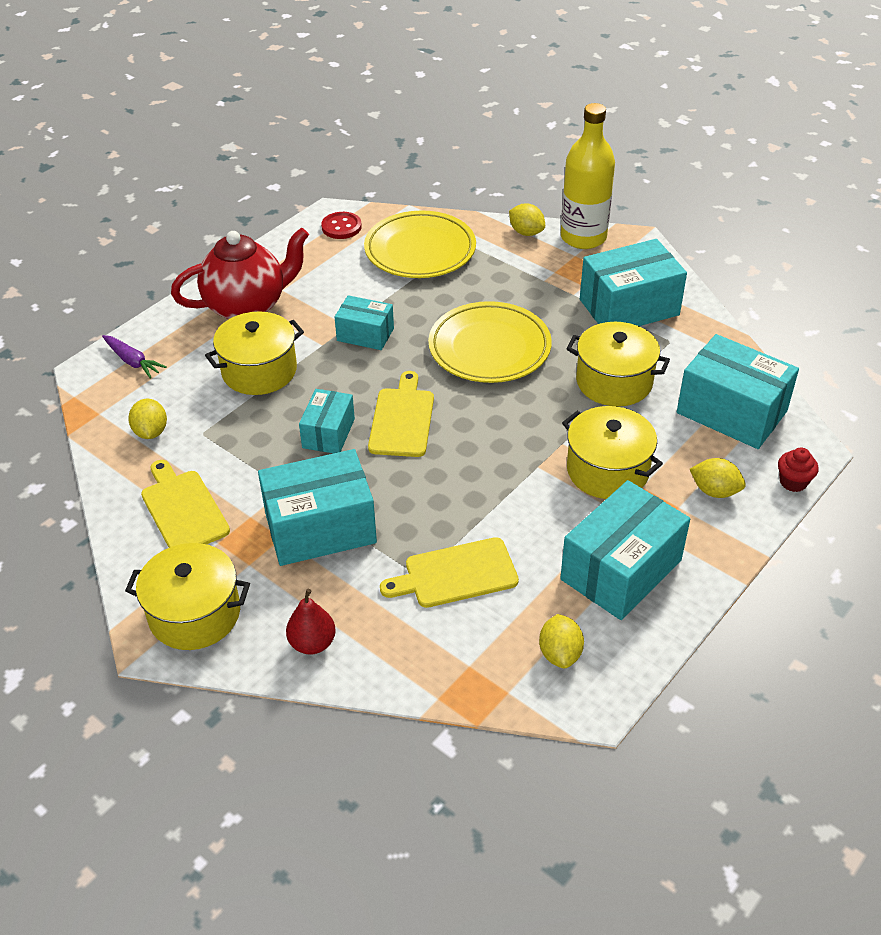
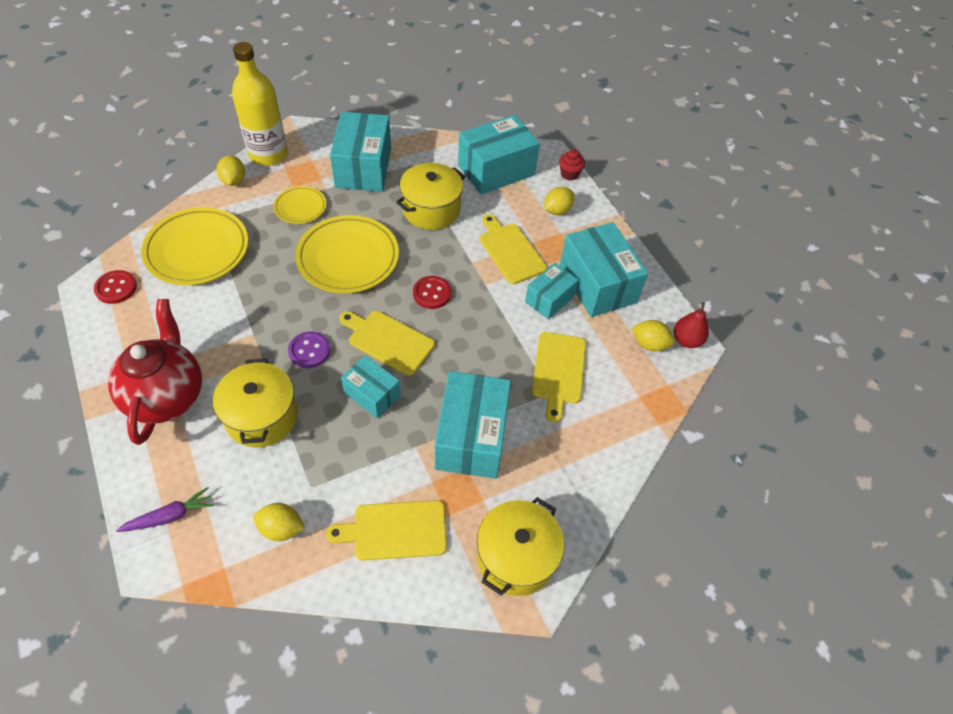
camera: 70 degrees left, 10 degrees up
(312, 643) = (581, 483): red pear -> red pear (686, 340)
(352, 370) = (309, 351): none -> purple button
(365, 334) = (273, 326): turquoise box -> turquoise box (549, 299)
(490, 428) = (432, 293): none -> red button
(526, 232) = (233, 181): yellow lemon -> yellow lemon turned 75 degrees counterclockwise
(530, 288) = (300, 207): none -> yellow plate
(607, 470) = (510, 251): yellow pot -> yellow cutting board

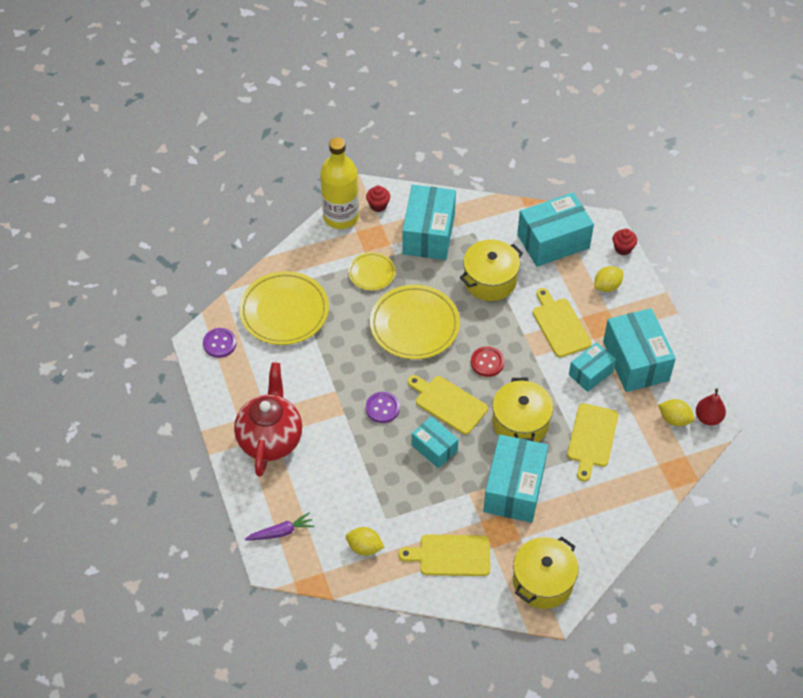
camera: 10 degrees right, 0 degrees up
(116, 288) = (219, 343): red button -> purple button
(233, 181) = (311, 243): yellow lemon -> none
(262, 416) = (346, 461): yellow pot -> yellow pot (520, 423)
(309, 143) = (378, 205): none -> red cupcake

